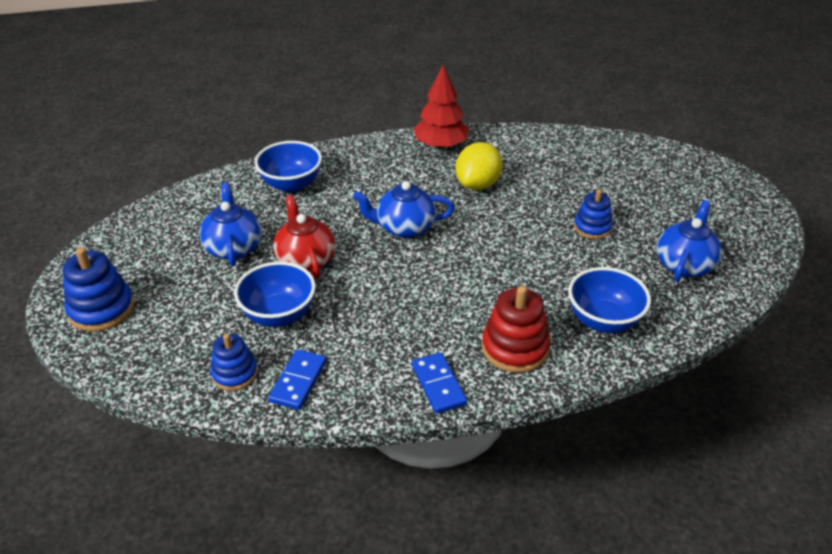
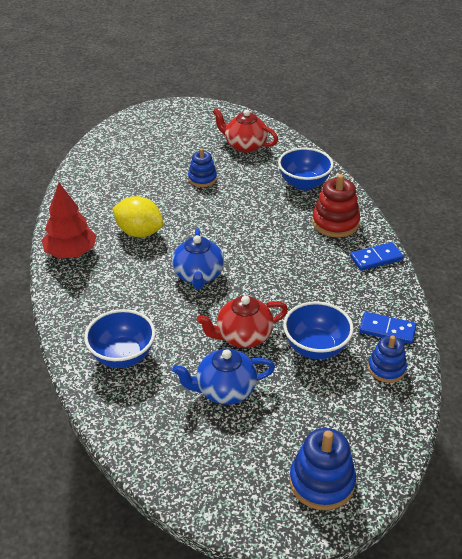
camera: 90 degrees left, 0 degrees up
(684, 264) = (245, 145): blue teapot -> red teapot

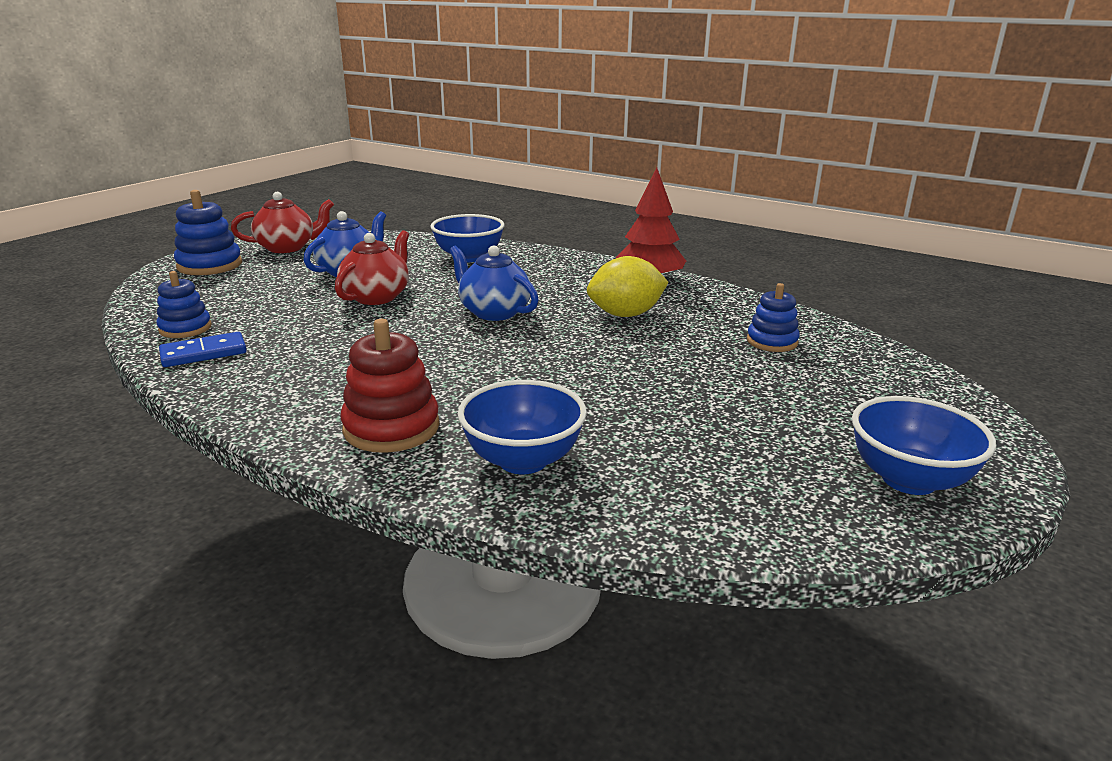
camera: 135 degrees right, 15 degrees down
(202, 178) = (681, 390): blue stacking toy -> blue stacking toy (772, 341)
(245, 145) = (734, 472): red teapot -> red teapot (287, 248)
(316, 348) = (286, 315): blue bowl -> blue bowl (908, 480)
(376, 258) = (275, 412): blue domino -> none

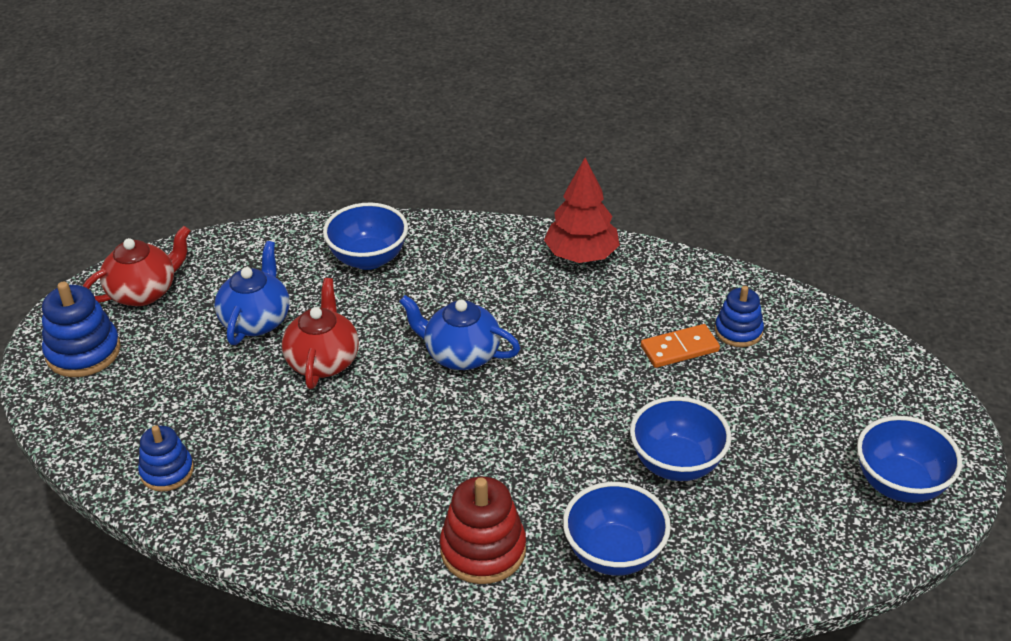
camera: 20 degrees left, 15 degrees up
(204, 353) = (224, 504): blue domino -> none
(625, 314) = (589, 323): yellow lemon -> none
(644, 411) = (676, 464): none -> blue bowl
(703, 342) = (679, 349): none -> orange domino

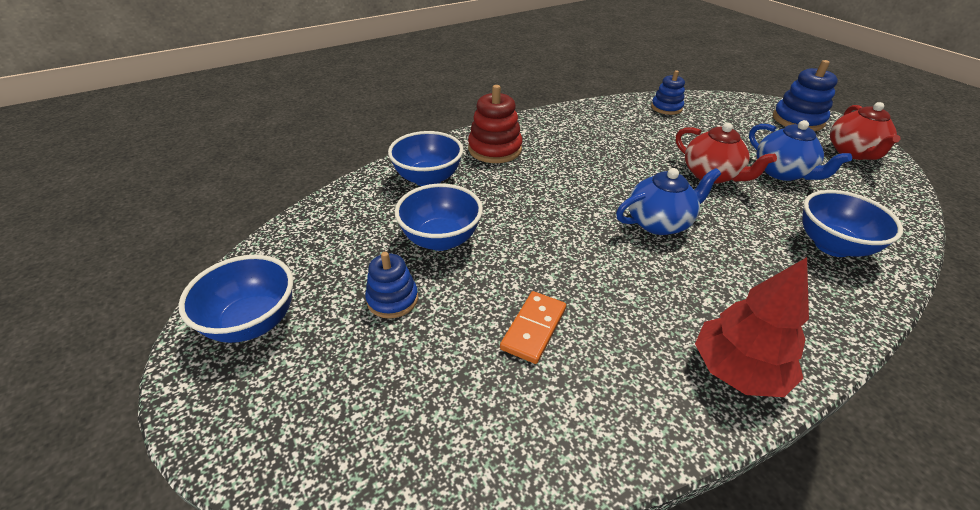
camera: 135 degrees right, 0 degrees up
(738, 331) = (505, 387): blue stacking toy -> blue stacking toy (392, 299)

